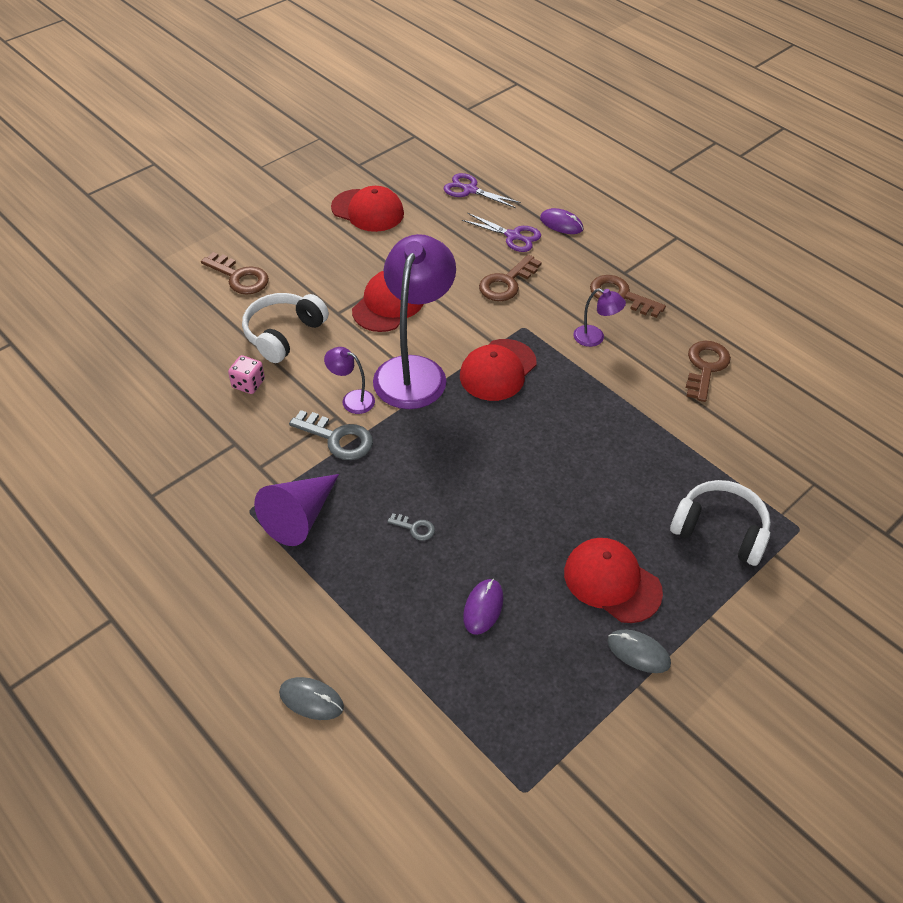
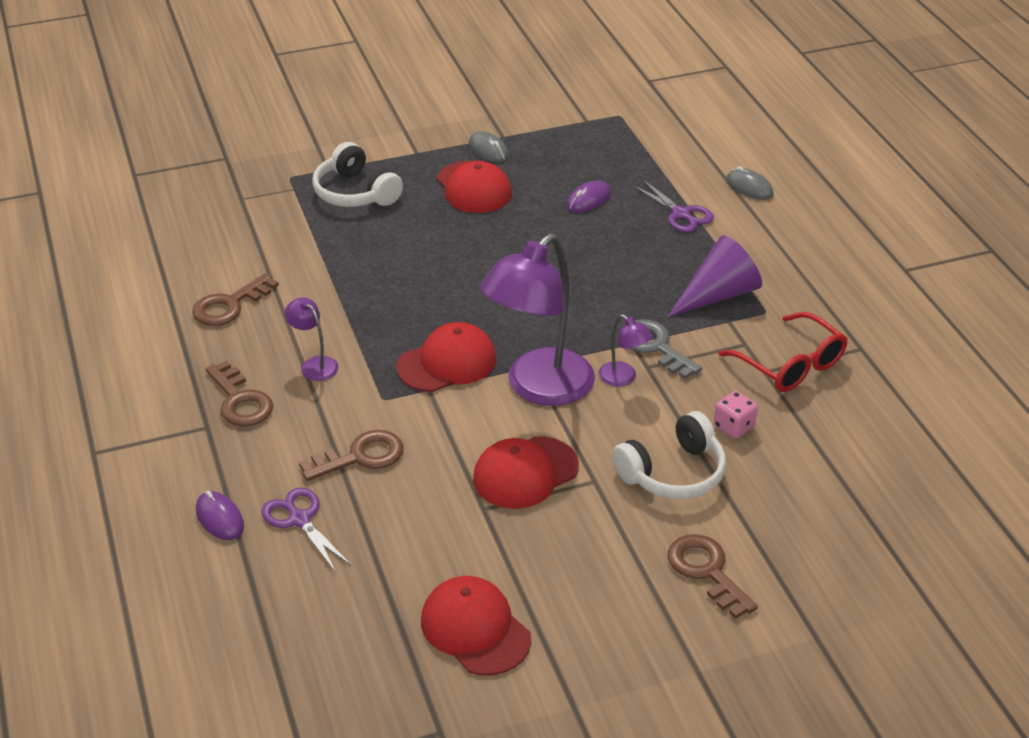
camera: 155 degrees left, 10 degrees down
(214, 457) = (790, 364): none -> red glasses
(415, 528) = (615, 260): grey key -> none
(470, 190) = (299, 618): purple scissors -> purple scissors (681, 214)

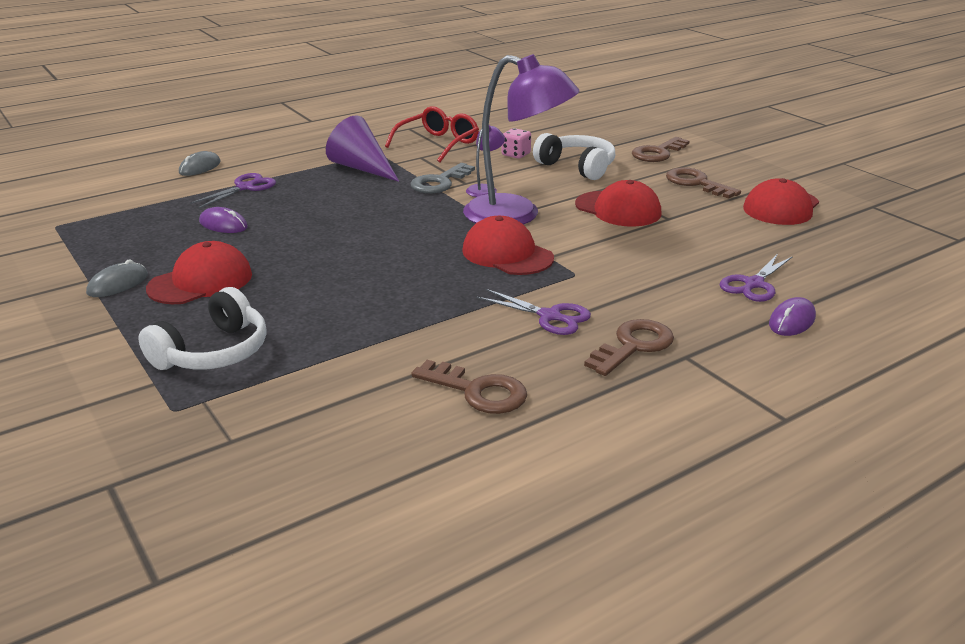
camera: 105 degrees left, 10 degrees down
(314, 364) = (550, 316): purple lamp -> purple scissors
(360, 457) = (657, 272): brown key -> brown key (696, 183)

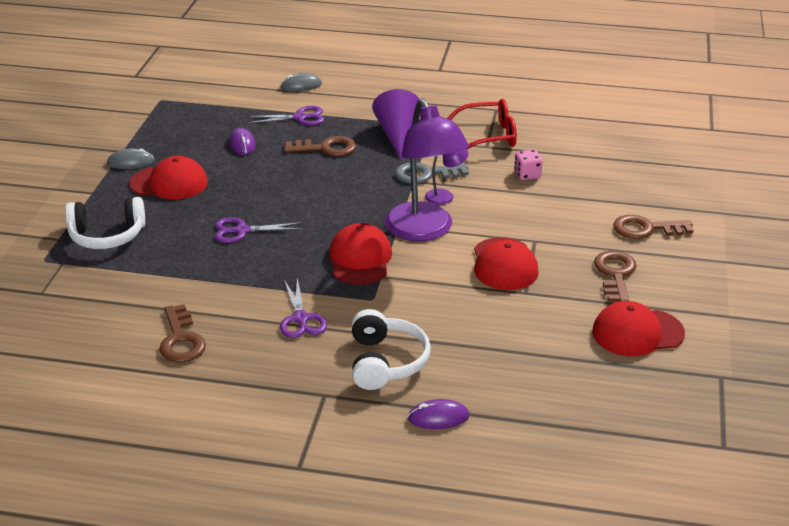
camera: 45 degrees right, 5 degrees up
(577, 167) = (551, 210): white headphones -> white headphones (385, 362)
(633, 346) = (309, 368): brown key -> brown key (326, 148)
(753, 284) = (471, 378): purple scissors -> purple scissors (242, 231)

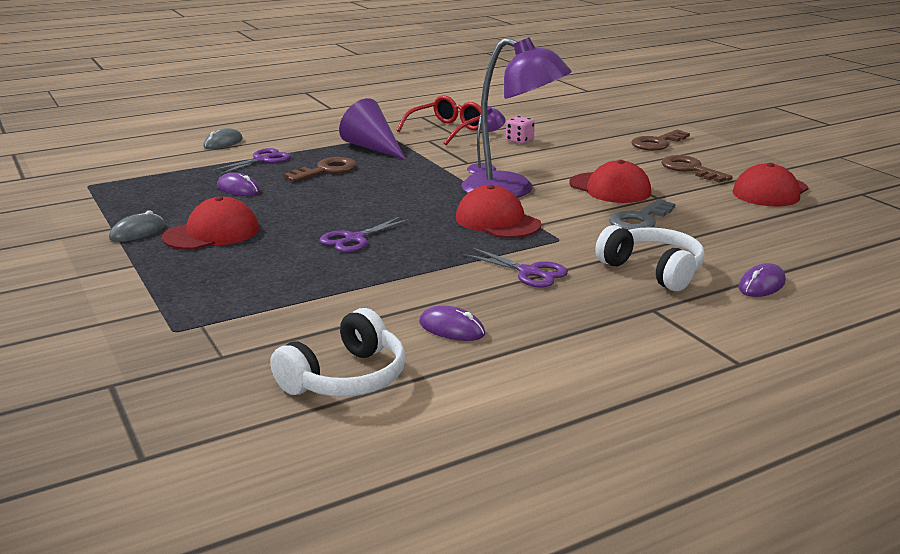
camera: 40 degrees left, 10 degrees down
(107, 235) = (215, 288): white headphones -> white headphones (346, 378)
(181, 340) = (451, 328): brown key -> purple mouse
(425, 174) = (443, 161): grey key -> grey key (640, 220)

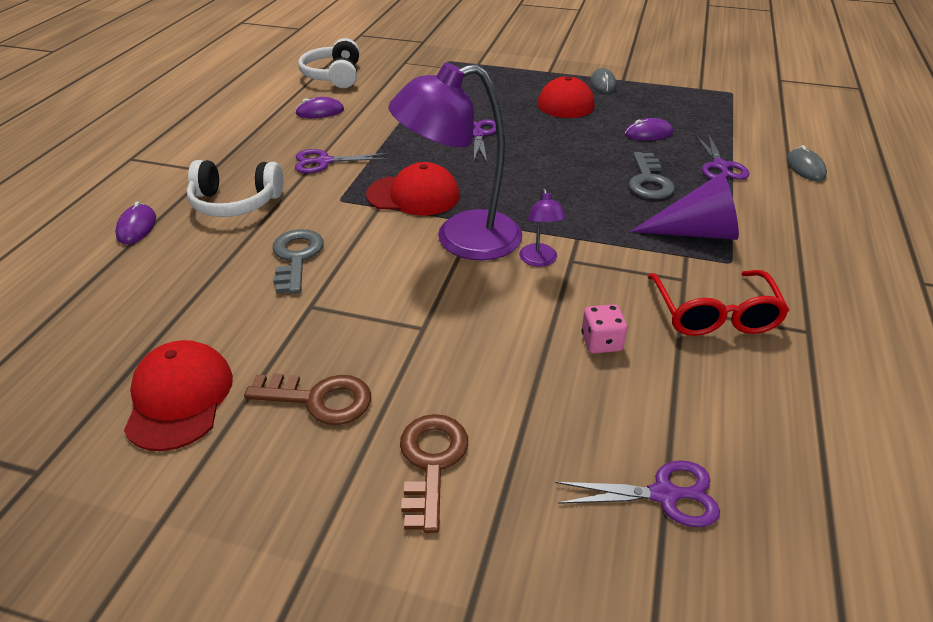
camera: 135 degrees right, 15 degrees up
(326, 170) = (649, 181): brown key -> grey key
(576, 115) = (664, 494): none -> purple scissors
(610, 188) = (375, 295): red cap -> none

